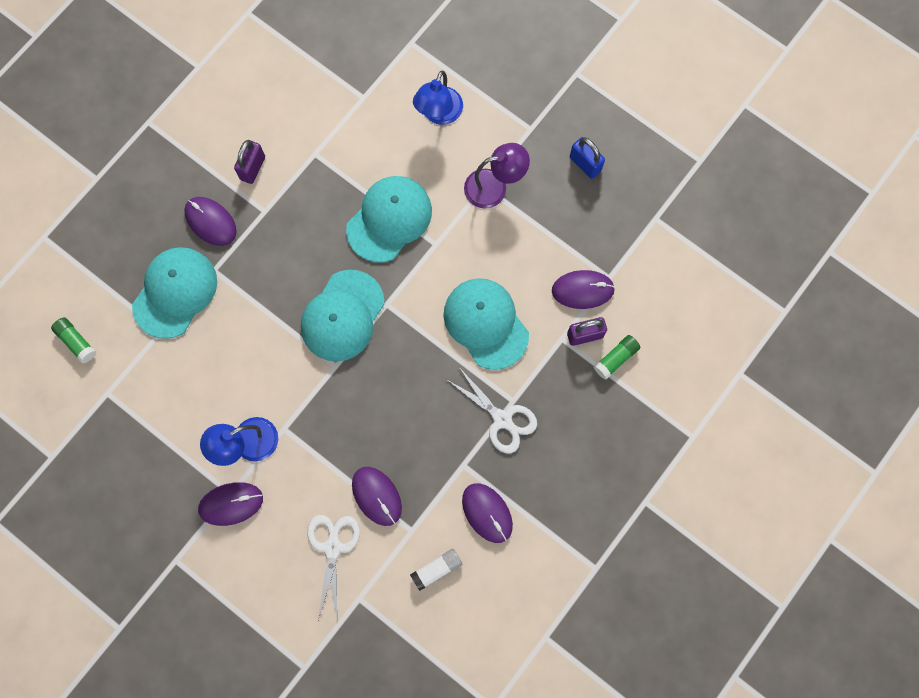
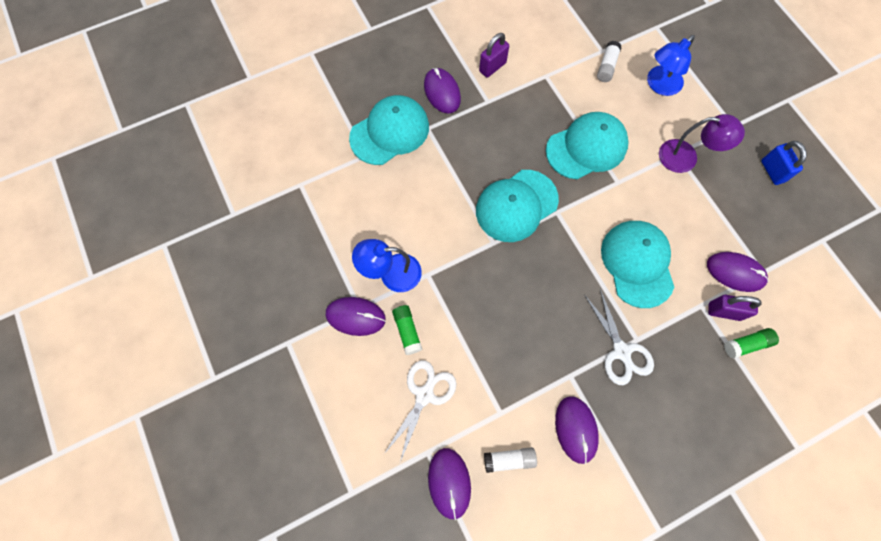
camera: 25 degrees right, 5 degrees down
(76, 342) = (297, 136): green glue stick -> green glue stick (407, 331)
(375, 115) = (606, 66): none -> white glue stick
(376, 496) = (482, 367): purple mouse -> purple mouse (449, 483)

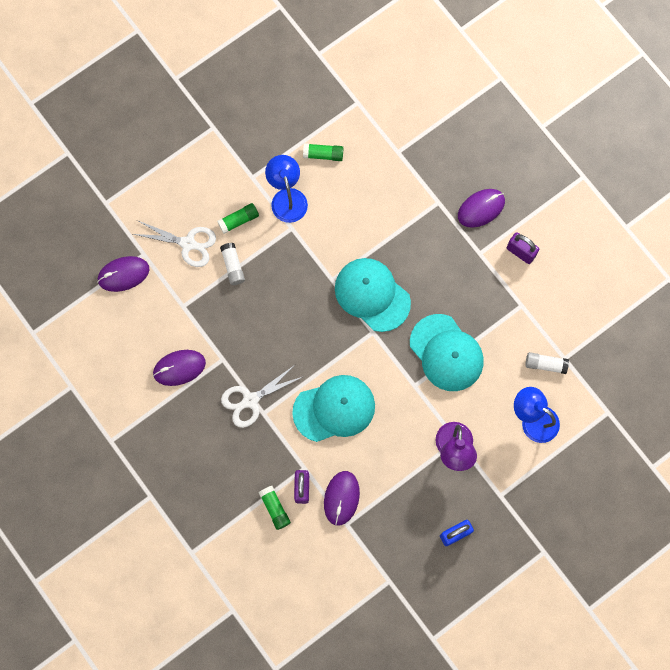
camera: 80 degrees right, 5 degrees up
(350, 228) = (323, 154): none -> green glue stick
(355, 316) = (244, 176): purple mouse -> none
(390, 132) = (427, 169): turquoise cap -> none
(509, 459) = (147, 318): white glue stick -> white glue stick (233, 266)

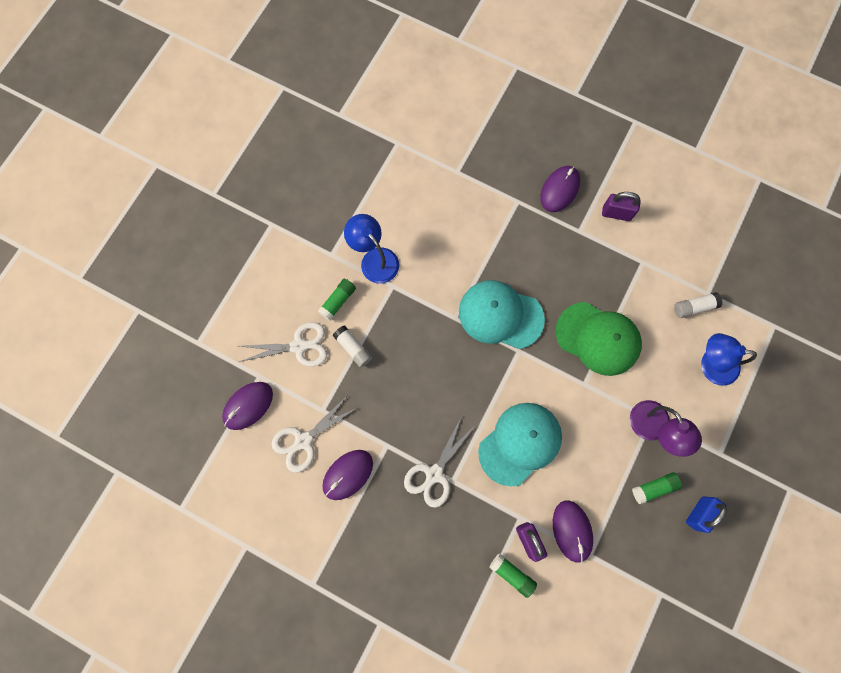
camera: 25 degrees left, 0 degrees up
(156, 324) = (304, 441): none -> white scissors
(323, 154) = (389, 204): green glue stick -> green glue stick (654, 488)
(446, 353) = (598, 338): turquoise cap -> green cap

